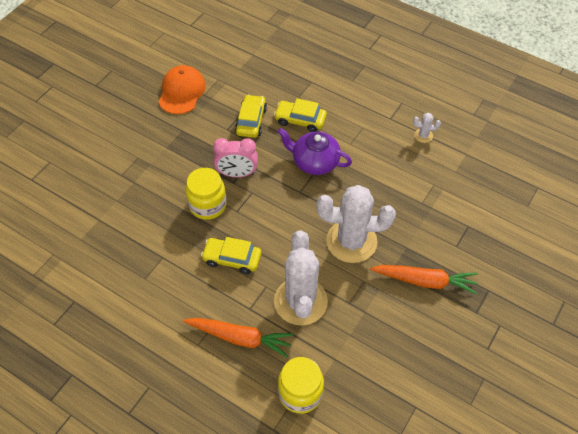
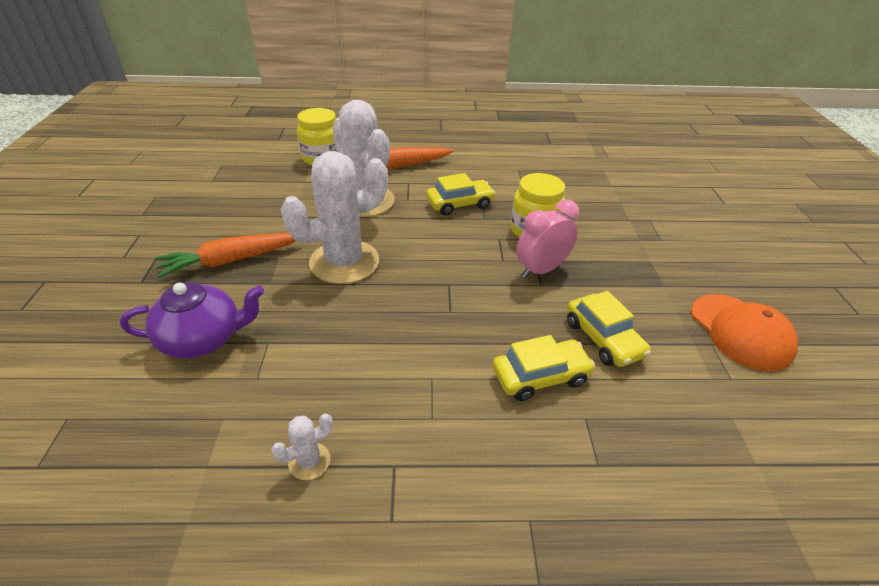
camera: 145 degrees right, 15 degrees down
(314, 162) = (461, 326): purple teapot -> purple teapot (203, 339)

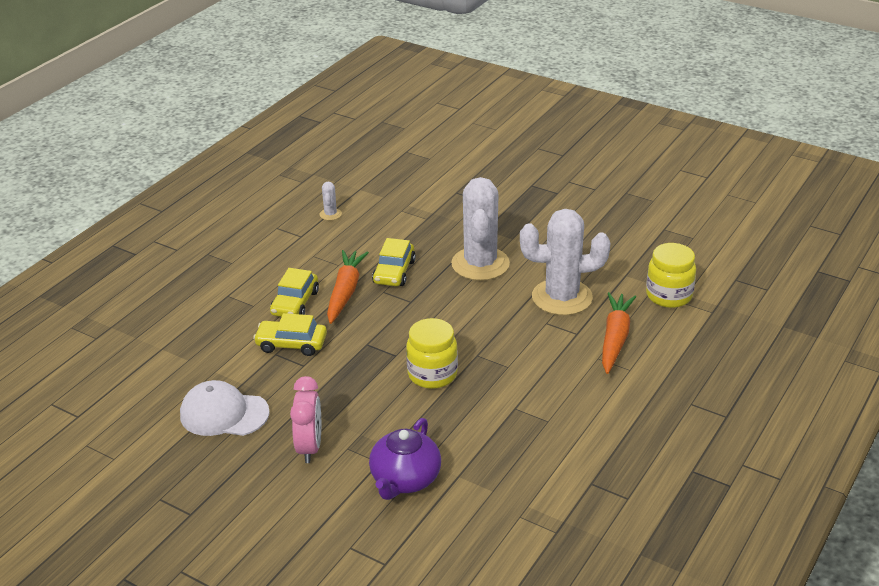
camera: 125 degrees right, 5 degrees down
(203, 339) = (451, 199): purple teapot -> purple teapot (405, 479)
(232, 260) = (526, 220): orange carrot -> orange carrot (345, 292)
(460, 204) = (512, 349): yellow car -> yellow car (394, 272)
(541, 270) = (381, 352): pink clock -> pink clock (309, 447)
(740, 331) = (224, 414): orange cap -> white cap

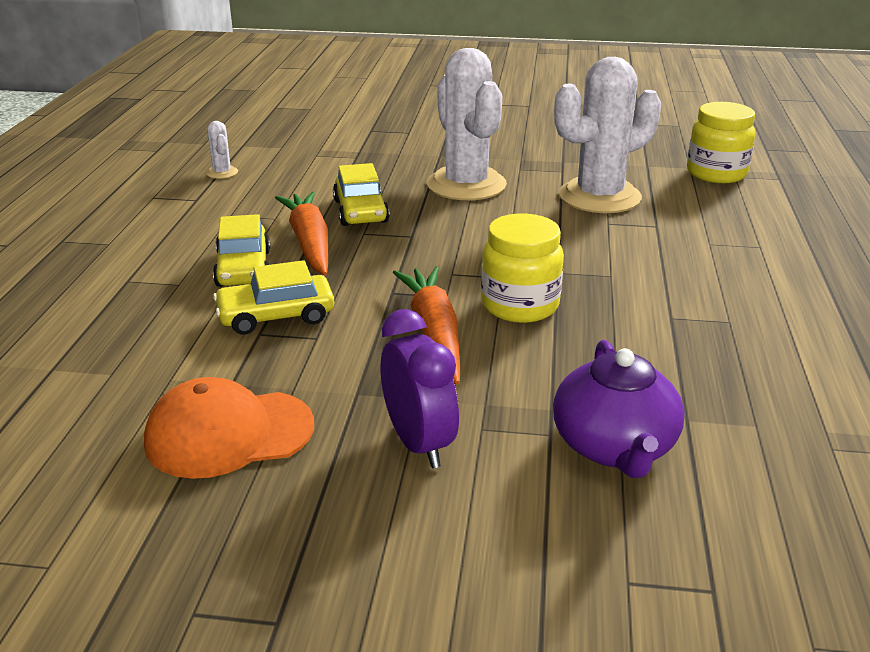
camera: 25 degrees left, 5 degrees down
(224, 414) = (229, 434): white cap -> orange cap
(309, 447) = (419, 443): pink clock -> purple clock
(615, 339) = (706, 221): orange carrot -> orange carrot (434, 334)

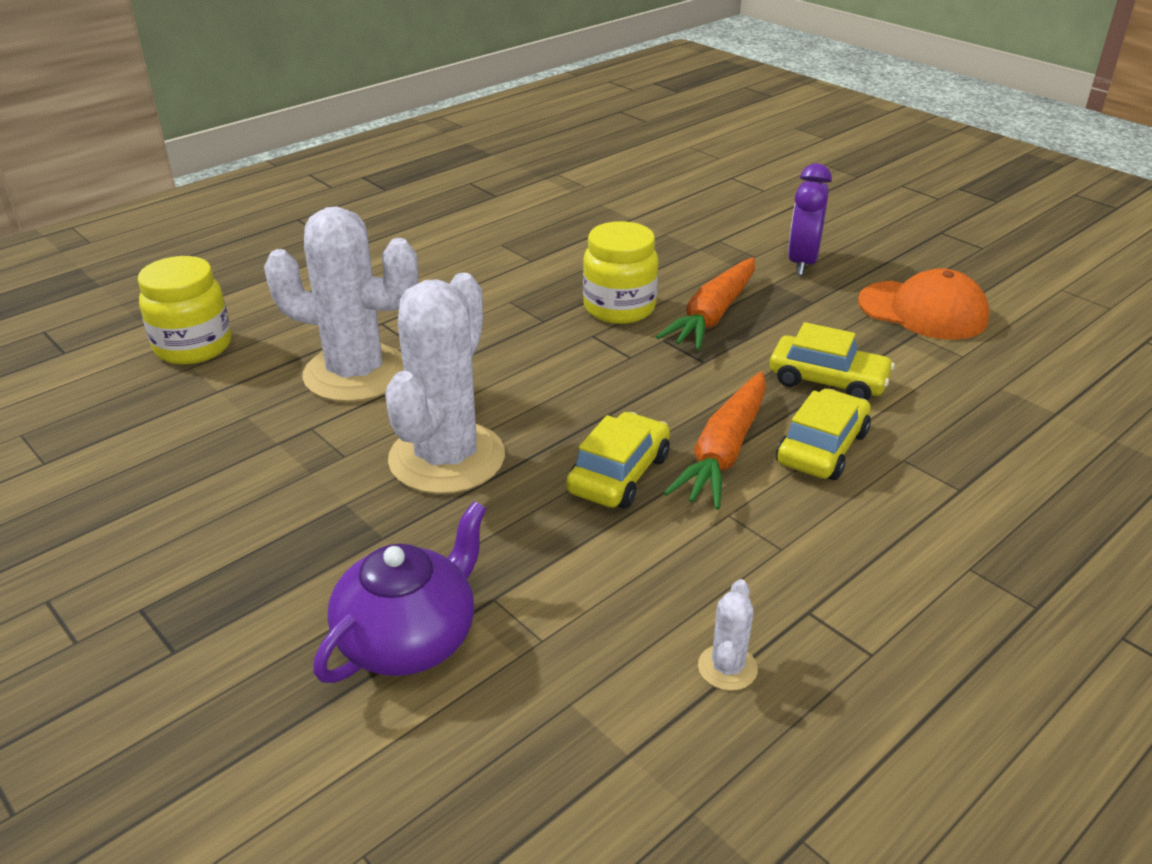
camera: 140 degrees left, 5 degrees up
(614, 447) = (693, 223): purple teapot -> purple teapot (409, 639)

